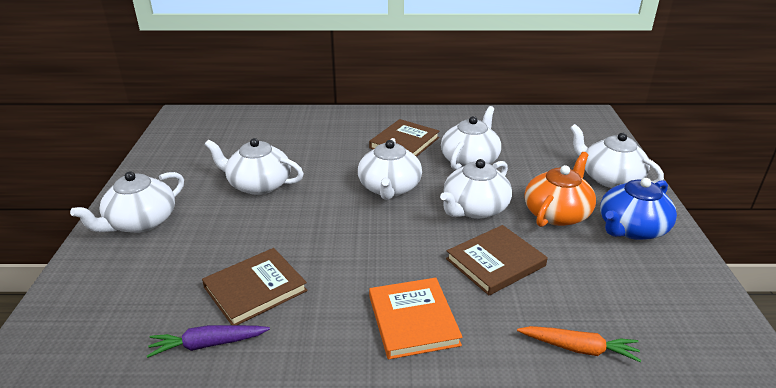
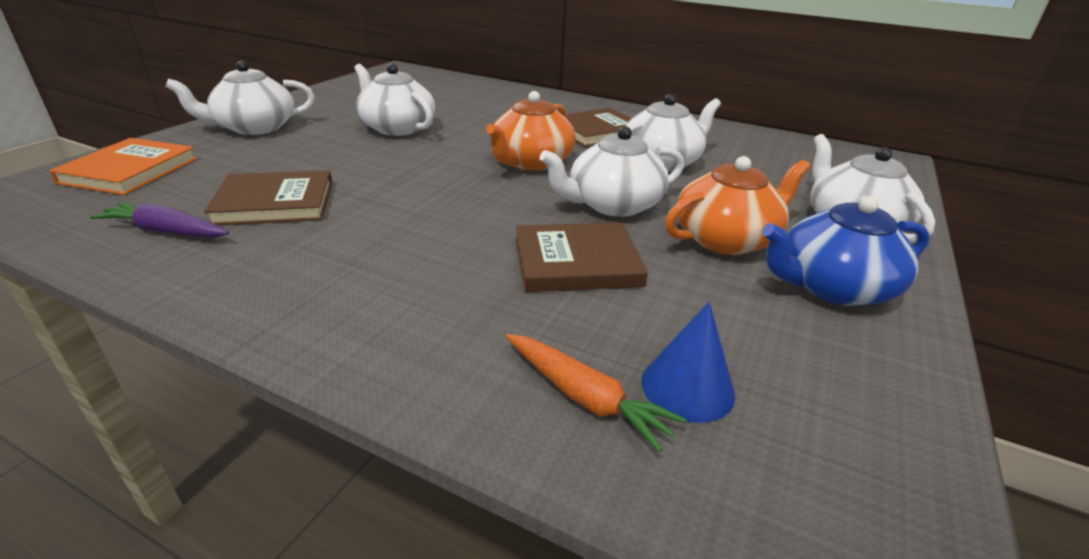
camera: 25 degrees right, 0 degrees up
(389, 188) = (530, 162): white teapot -> orange teapot
(413, 320) = (398, 284): orange book -> orange book (130, 171)
(616, 321) = (687, 387): none -> blue cone

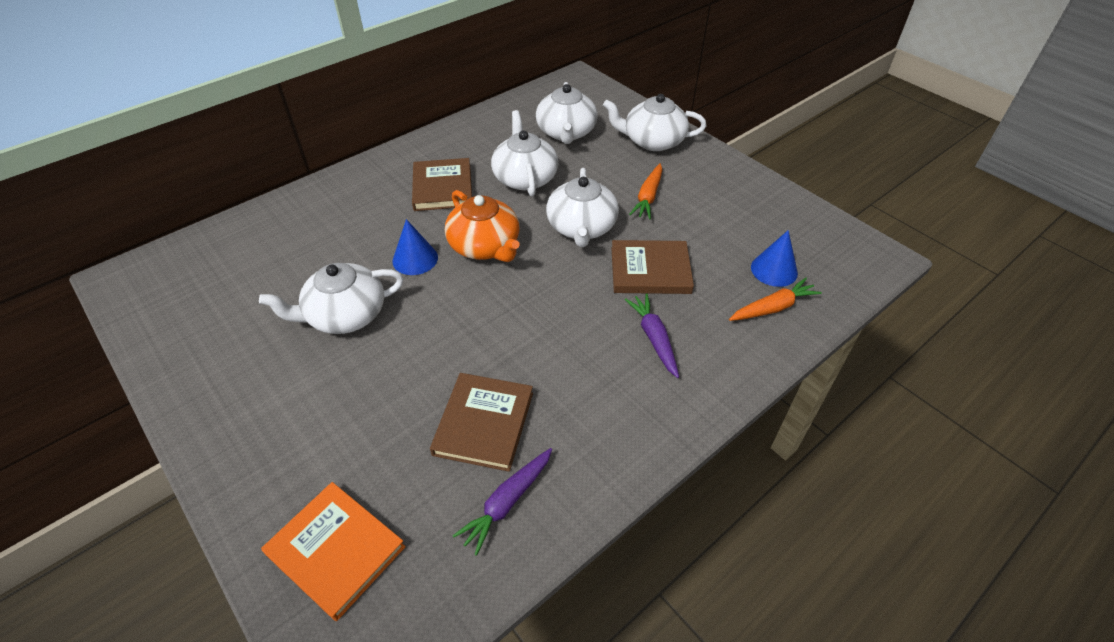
camera: 65 degrees left, 15 degrees up
(254, 127) = (261, 436): white teapot -> white teapot (566, 132)
(444, 284) = (654, 338): none -> purple carrot
(485, 138) = (415, 259): none -> blue cone
(576, 262) = (650, 270): brown book -> brown book turned 75 degrees clockwise
(726, 239) = (648, 197): orange teapot -> orange carrot
(832, 287) = (711, 183): blue teapot -> none

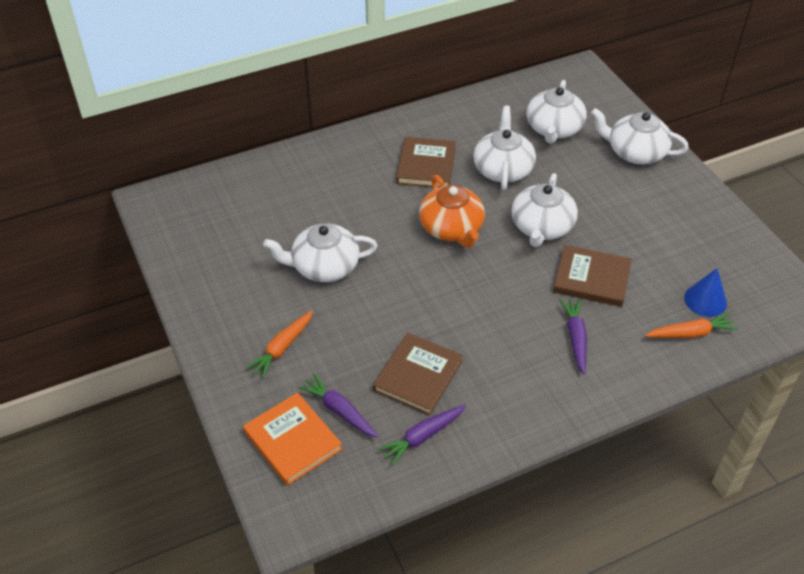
camera: 15 degrees right, 0 degrees up
(393, 492) = (339, 411): none -> purple carrot
(415, 259) = (389, 229): blue cone -> none
(648, 197) = (612, 209): orange carrot -> orange carrot (282, 348)

